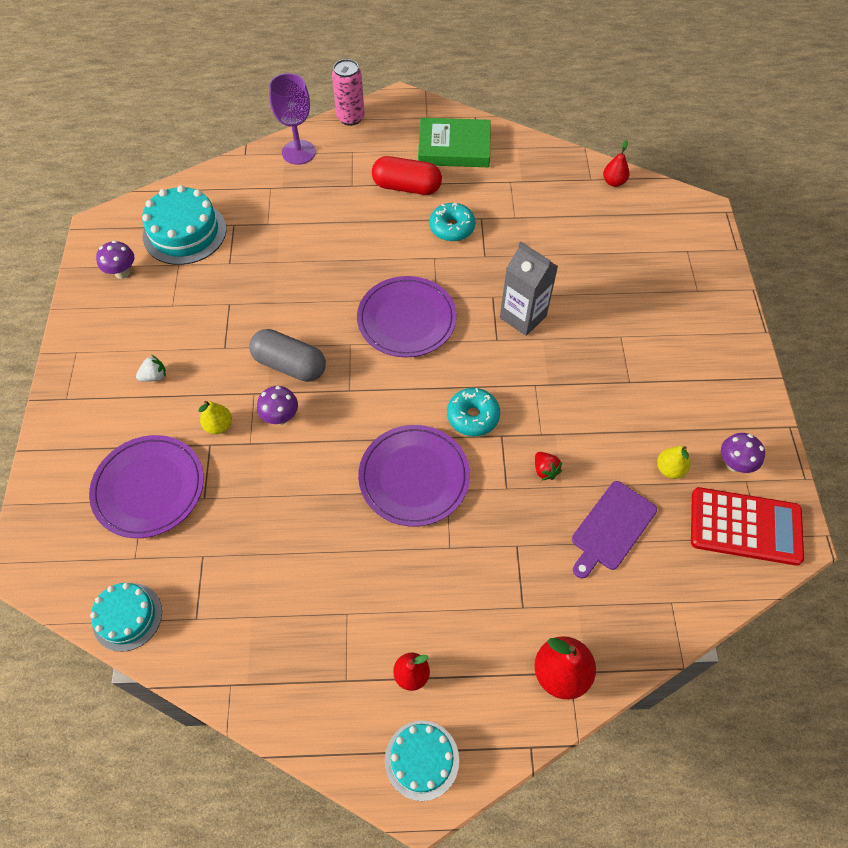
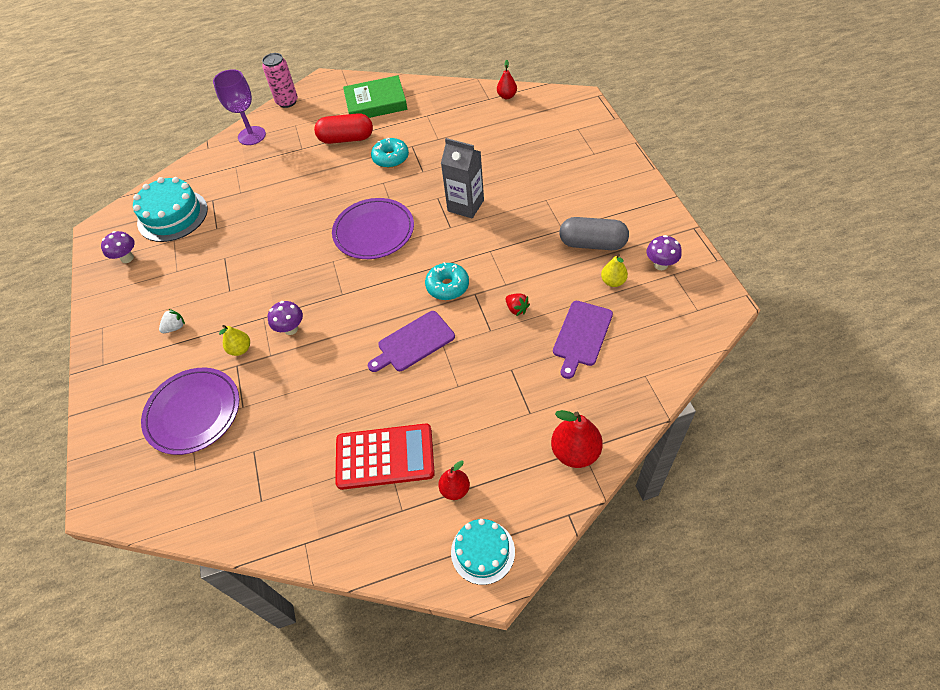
camera: 10 degrees left, 5 degrees down
(127, 617) = (200, 517): turquoise cake -> none
(290, 365) = (287, 289): grey capsule -> grey capsule (592, 244)
(414, 477) = (413, 343): purple plate -> purple cutting board
(745, 526) = (683, 306): red calculator -> red calculator (385, 457)

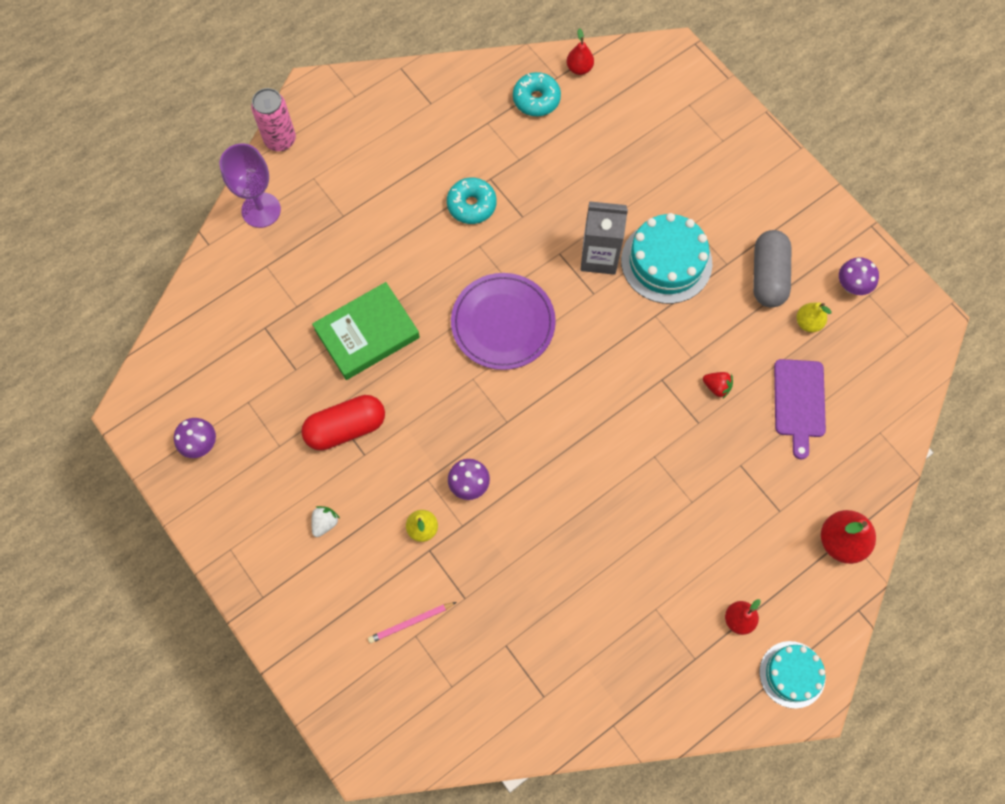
camera: 25 degrees left, 15 degrees up
(172, 216) = (224, 365): turquoise cake -> turquoise cake (666, 262)
(193, 412) = (411, 622): purple plate -> pink pencil
(346, 139) = (397, 186): red capsule -> red capsule (346, 428)
(376, 103) = (407, 115): green book -> green book (367, 334)
(385, 457) = (651, 607): red calculator -> none
(413, 343) = (620, 462): purple cutting board -> none
(447, 286) = (626, 378): turquoise donut -> turquoise donut (536, 99)
(592, 244) = (768, 276): grey capsule -> grey capsule turned 75 degrees counterclockwise

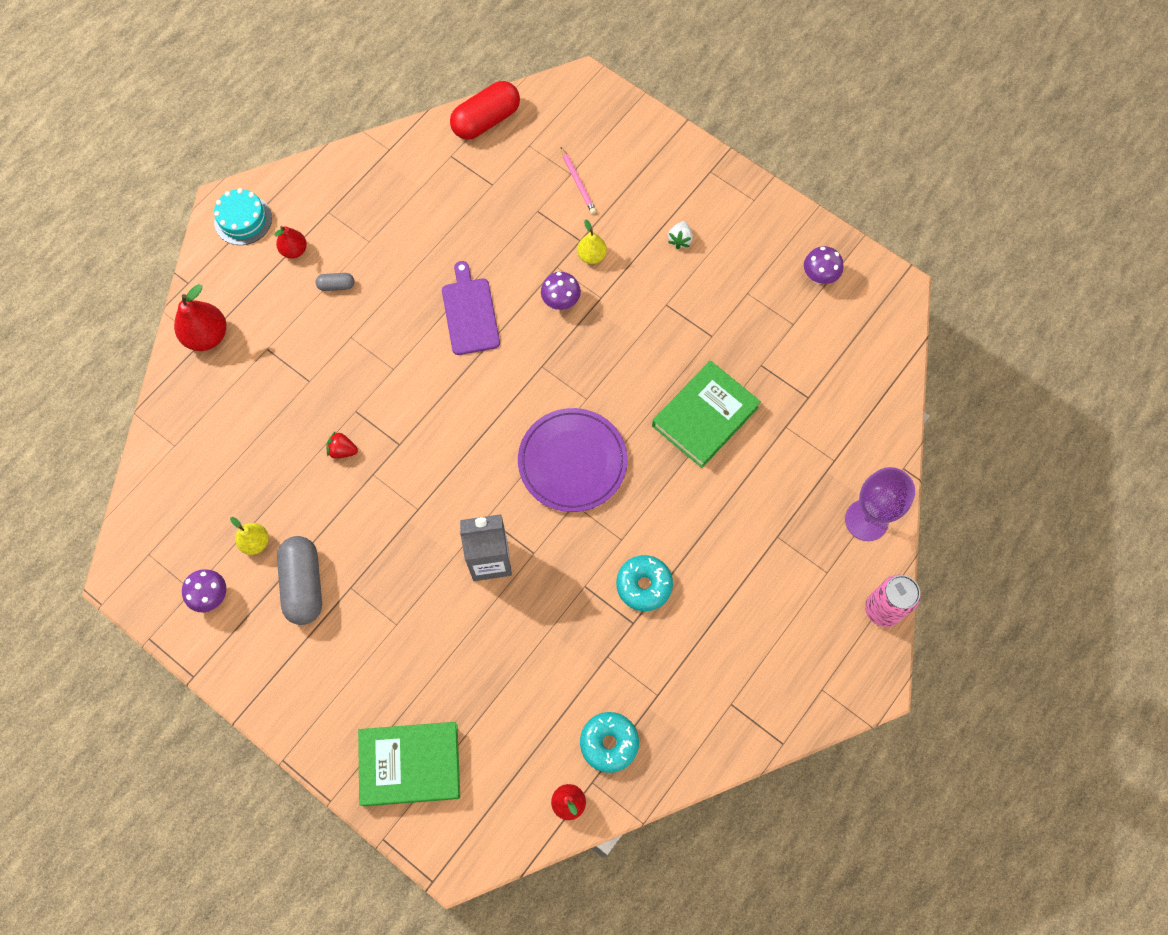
camera: 165 degrees right, 0 degrees up
(346, 428) = (692, 323): red capsule -> red capsule (486, 120)
(411, 622) = (578, 182): pink pencil -> pink pencil turned 105 degrees clockwise
(666, 262) = (416, 573): turquoise cake -> none
(698, 121) = (410, 764): none -> green book
(698, 564) = (336, 285): none -> grey capsule
(799, 402) = (257, 456): purple cutting board -> purple cutting board (470, 313)

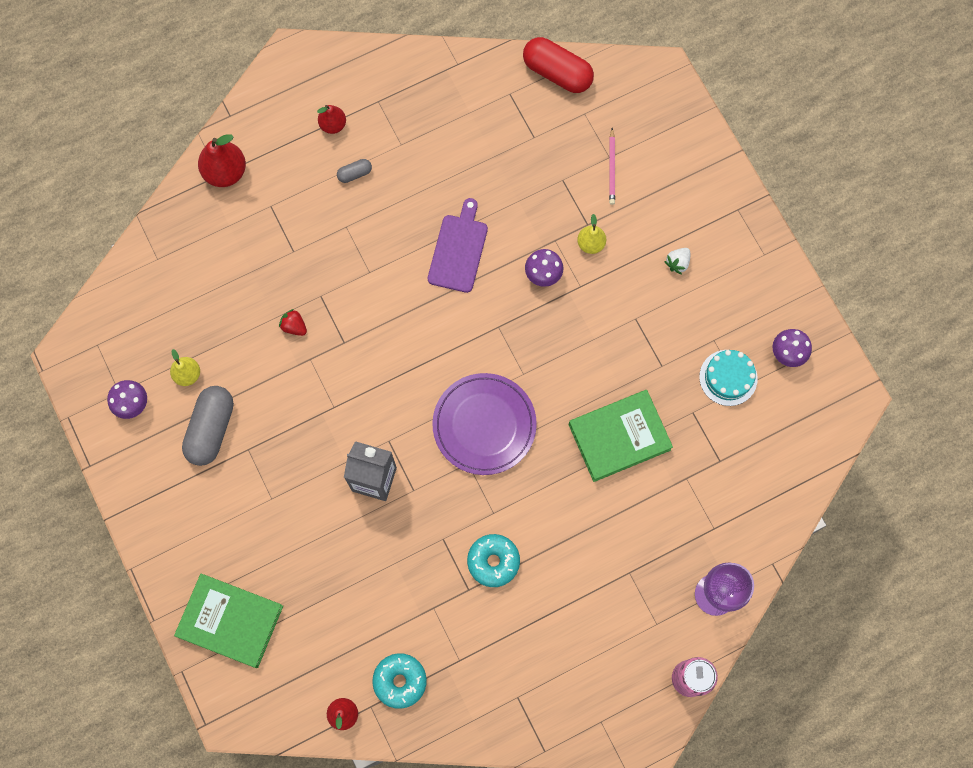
camera: 25 degrees right, 5 degrees up
(243, 220) = (301, 77): turquoise cake -> turquoise cake (728, 377)
(336, 285) = (355, 174): grey capsule -> grey capsule turned 45 degrees counterclockwise
(486, 120) = (557, 73): red capsule -> red capsule turned 45 degrees clockwise

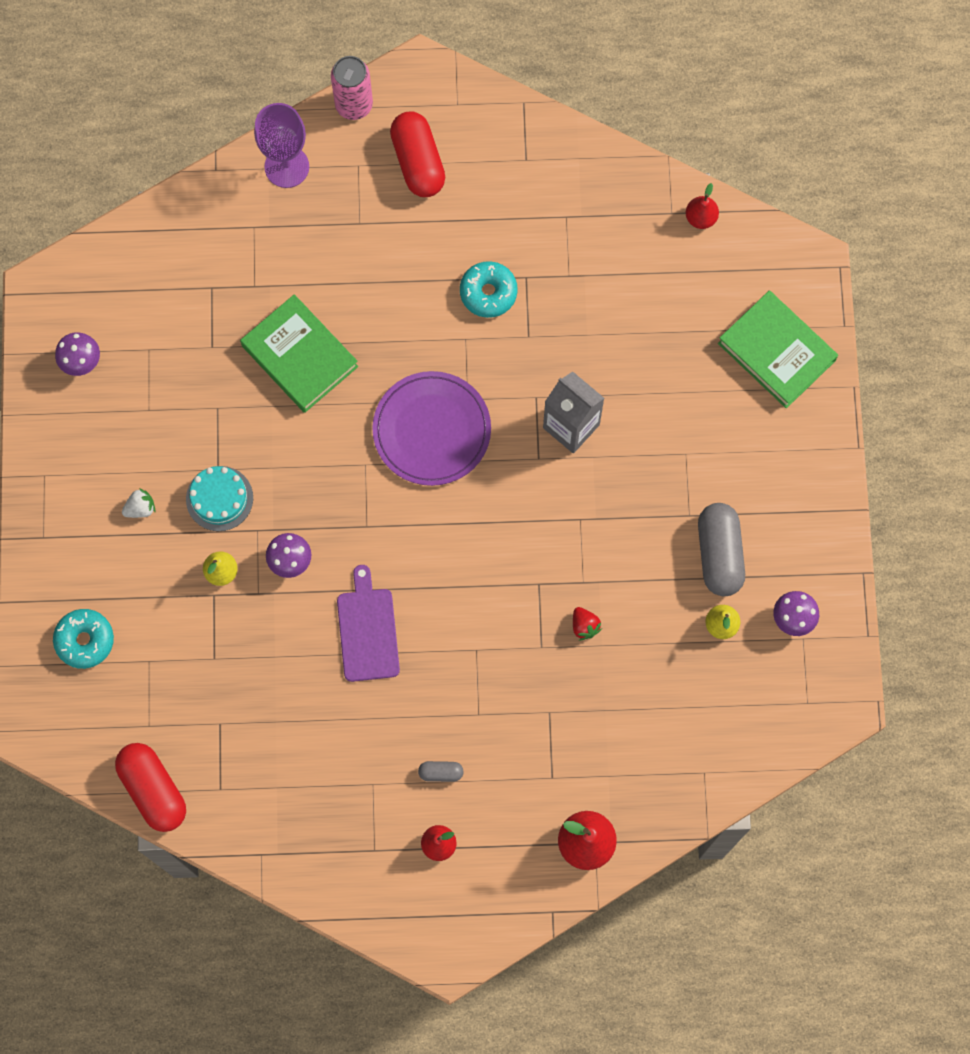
camera: 155 degrees left, 0 degrees up
(211, 429) = (719, 554): grey capsule -> grey capsule turned 45 degrees counterclockwise
(400, 681) = (632, 223): turquoise donut -> turquoise donut (85, 640)
(458, 250) = (367, 630): purple cutting board -> purple cutting board turned 135 degrees clockwise
(608, 651) = (418, 162): none -> red capsule
(611, 168) = (153, 647): pink pencil -> none
(619, 437) = (300, 356): green book -> green book turned 45 degrees clockwise
(728, 377) = (156, 365): turquoise cake -> turquoise cake (219, 498)

